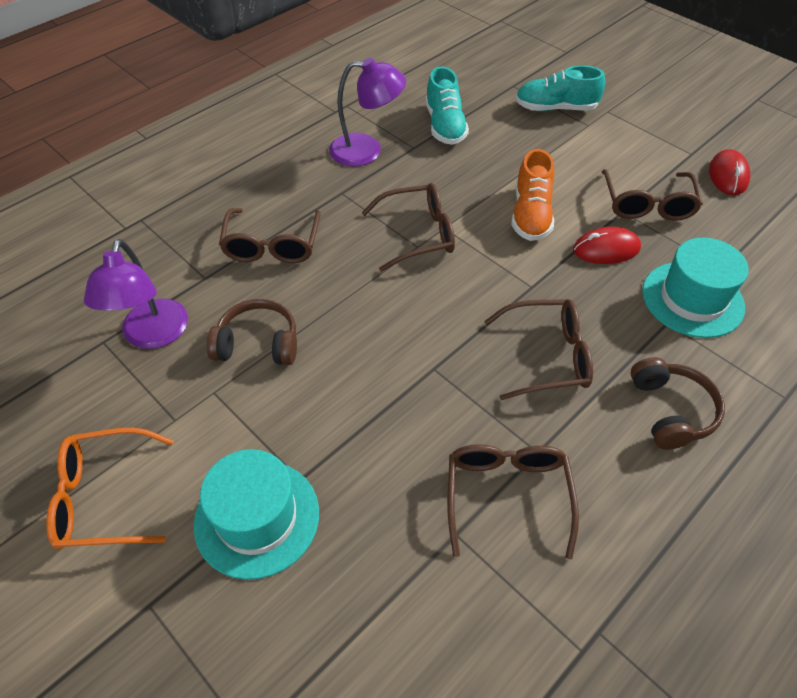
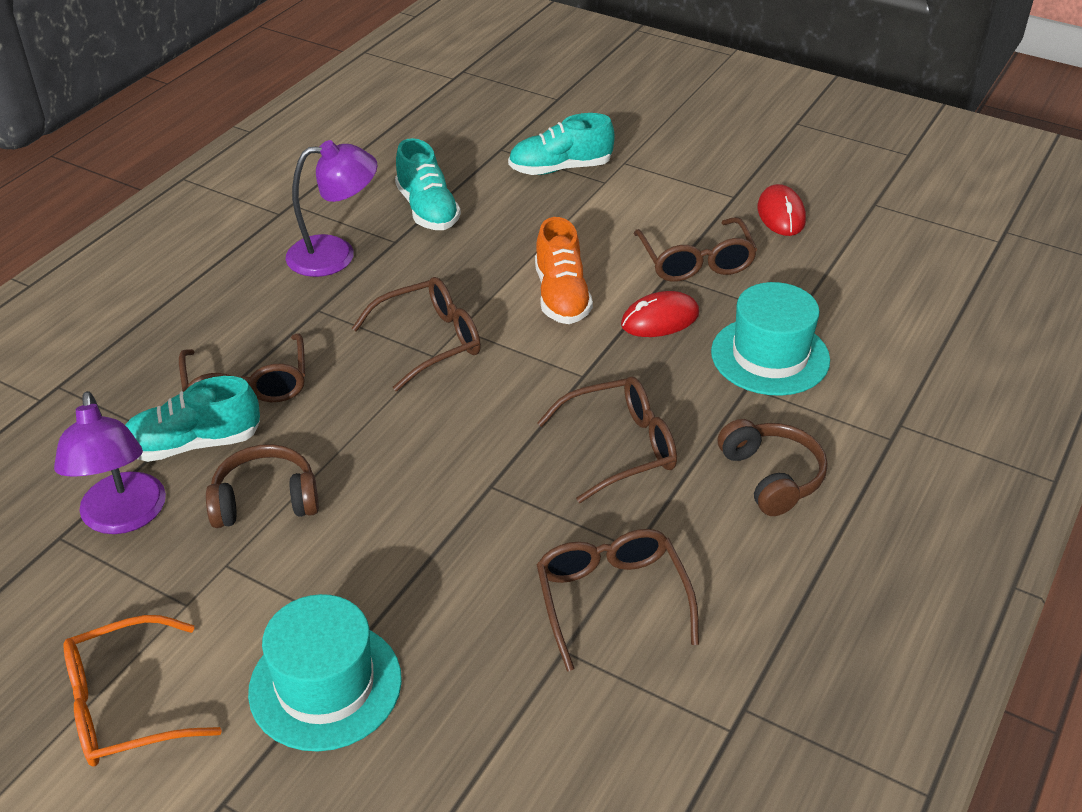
camera: 15 degrees left, 10 degrees down
(220, 285) = (193, 444): none -> turquoise shoe

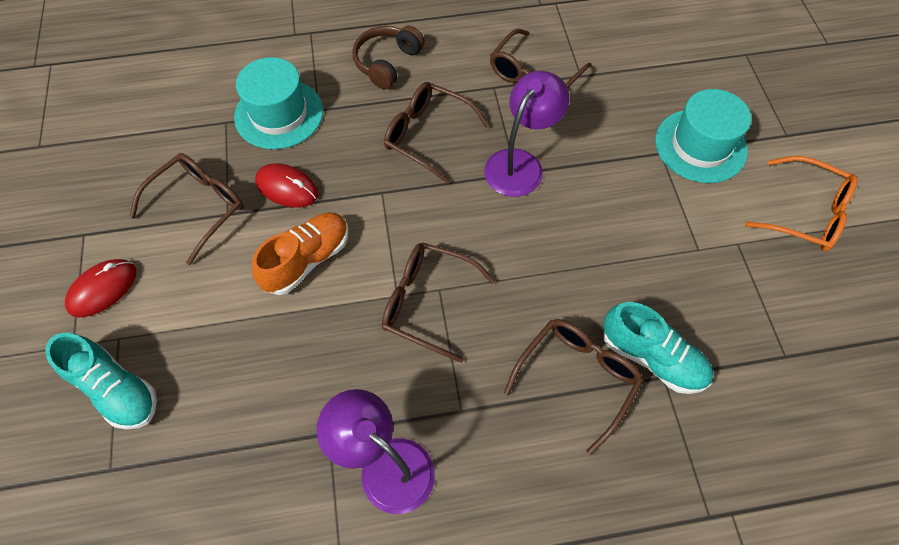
camera: 130 degrees left, 20 degrees up
(124, 517) = (736, 335): purple lamp -> purple lamp (520, 163)
(265, 500) = (643, 272): brown headphones -> none
(427, 210) = (262, 447): turquoise shoe -> none
(781, 214) = (93, 191): red mouse -> red mouse (103, 289)

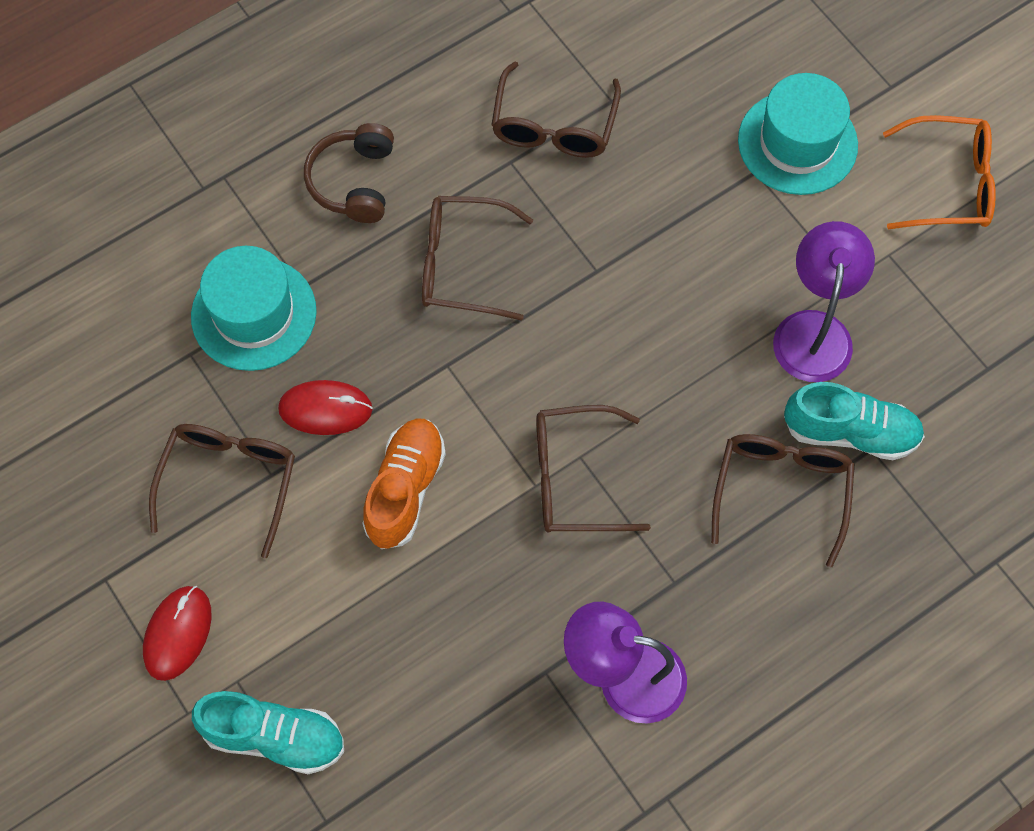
camera: 25 degrees left, 5 degrees up
(520, 163) = (595, 256): purple lamp -> purple lamp (814, 330)

